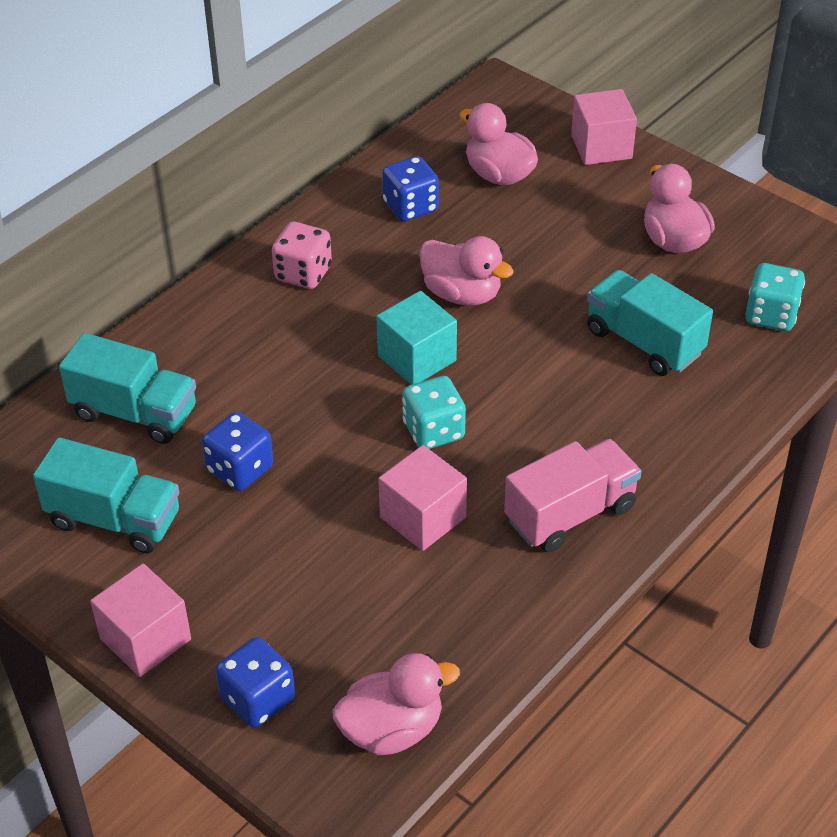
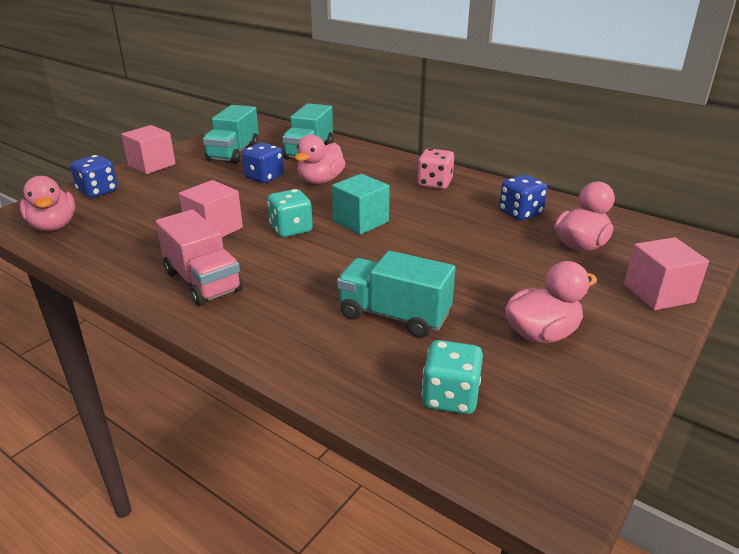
camera: 85 degrees right, 15 degrees down
(462, 294) = (431, 235): pink duck -> pink duck (320, 181)
(644, 342) = (394, 316): turquoise truck -> turquoise truck turned 105 degrees counterclockwise

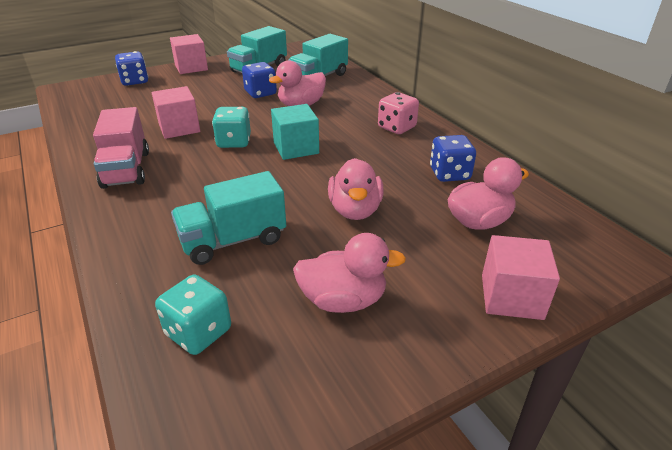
camera: 25 degrees right, 5 degrees up
(53, 226) = (80, 102): pink duck -> pink duck (355, 210)
(394, 316) = (233, 240): turquoise truck -> turquoise truck turned 75 degrees counterclockwise

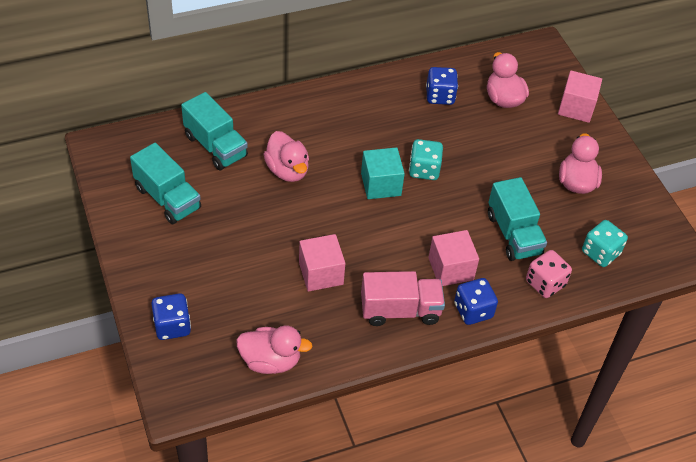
camera: 85 degrees left, 15 degrees up
(191, 67) = (140, 267): pink cube -> pink cube (451, 269)
(234, 142) = (360, 229): turquoise dice -> turquoise dice (424, 170)
(260, 93) = (246, 202): blue dice -> blue dice (473, 310)
(355, 210) = (483, 161): pink duck -> pink duck (271, 361)
(396, 127) = (354, 109): pink dice -> pink dice (545, 283)

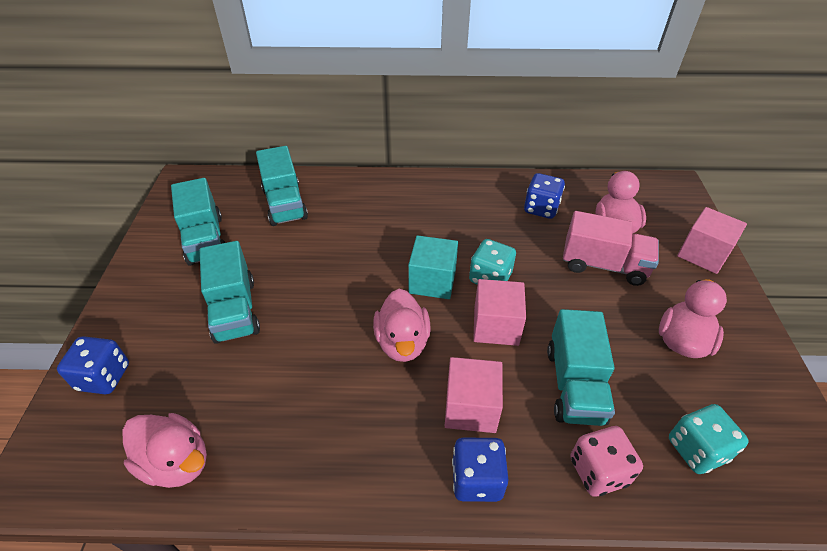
camera: 25 degrees right, 5 degrees down
(237, 250) = (235, 310): none -> turquoise truck
(287, 170) = (340, 242): pink duck -> pink duck (402, 342)
(321, 273) = (307, 364): pink cube -> pink cube (496, 326)
(400, 310) = (377, 445): pink truck -> pink truck (603, 265)

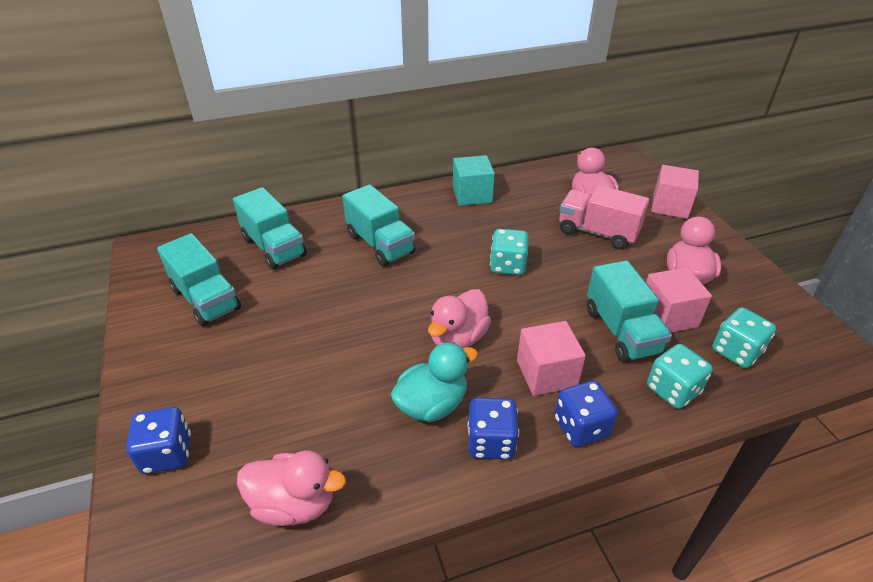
camera: 20 degrees left, 5 degrees down
(235, 310) = (277, 354): turquoise truck -> turquoise truck (380, 244)
(343, 404) = (432, 404): none -> turquoise duck
(402, 342) = (458, 338): pink duck -> pink duck turned 60 degrees clockwise
(432, 281) = (457, 281): turquoise cube -> turquoise cube (472, 195)
(496, 326) = (533, 303): pink cube -> pink cube (668, 316)
(541, 208) = (522, 199): blue dice -> blue dice (491, 442)
(598, 471) = (672, 390): pink dice -> turquoise dice
(603, 265) = (597, 232): pink truck -> pink truck turned 150 degrees counterclockwise

